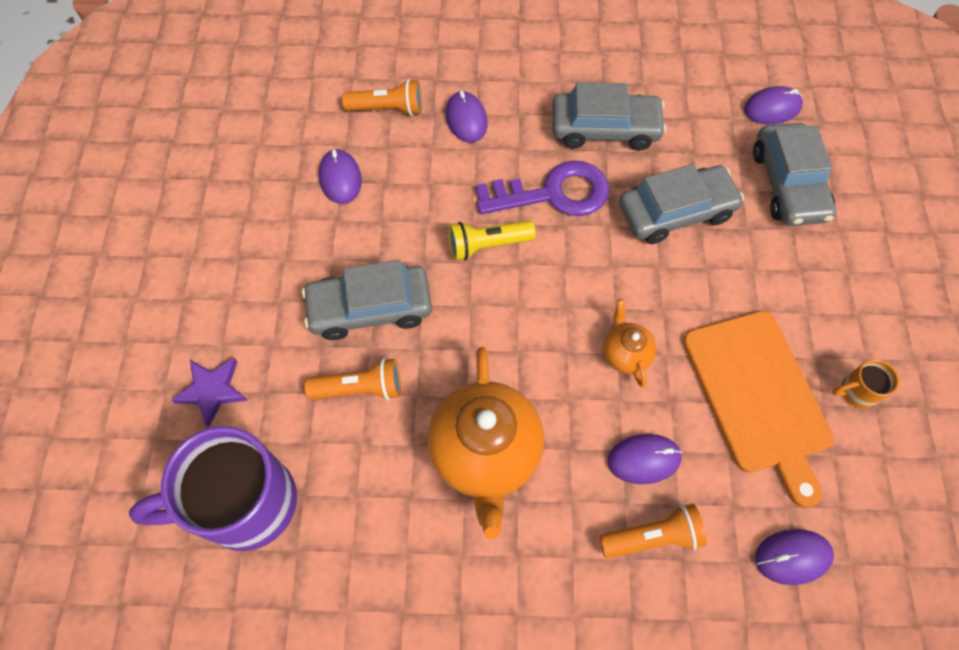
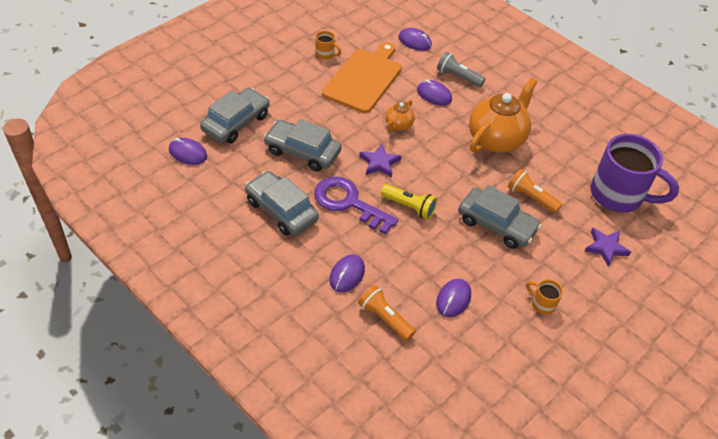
camera: 140 degrees left, 15 degrees down
(242, 248) = (542, 304): none -> orange mug
(581, 274) = (379, 163): none -> purple star
(652, 537) = (458, 77): orange flashlight -> grey flashlight

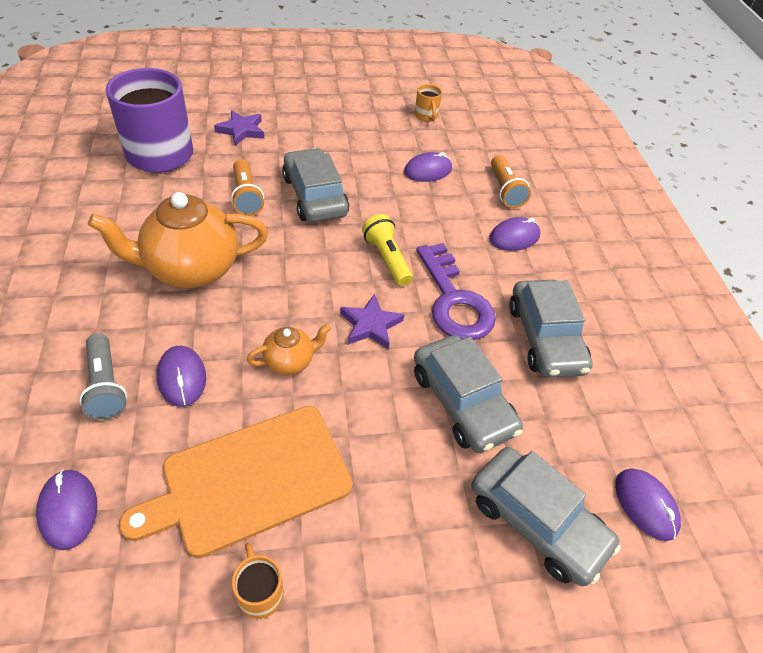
camera: 145 degrees left, 0 degrees up
(236, 122) = (537, 521): grey car -> grey car turned 120 degrees counterclockwise
(542, 304) = (354, 131): orange mug -> orange mug (426, 116)

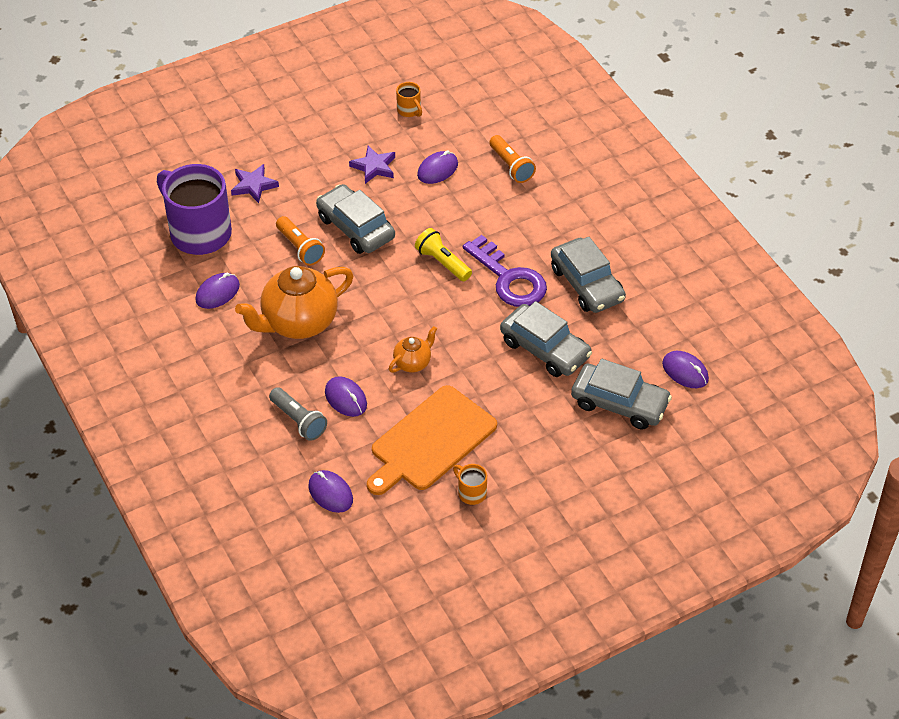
camera: 15 degrees left, 0 degrees up
(370, 325) = (456, 318): purple star -> purple star (374, 167)
(514, 237) = (535, 209): purple mouse -> purple mouse (217, 293)

